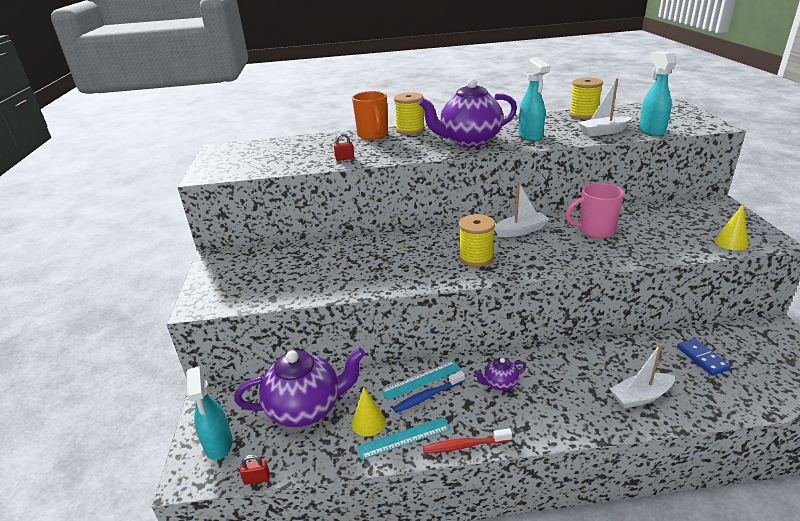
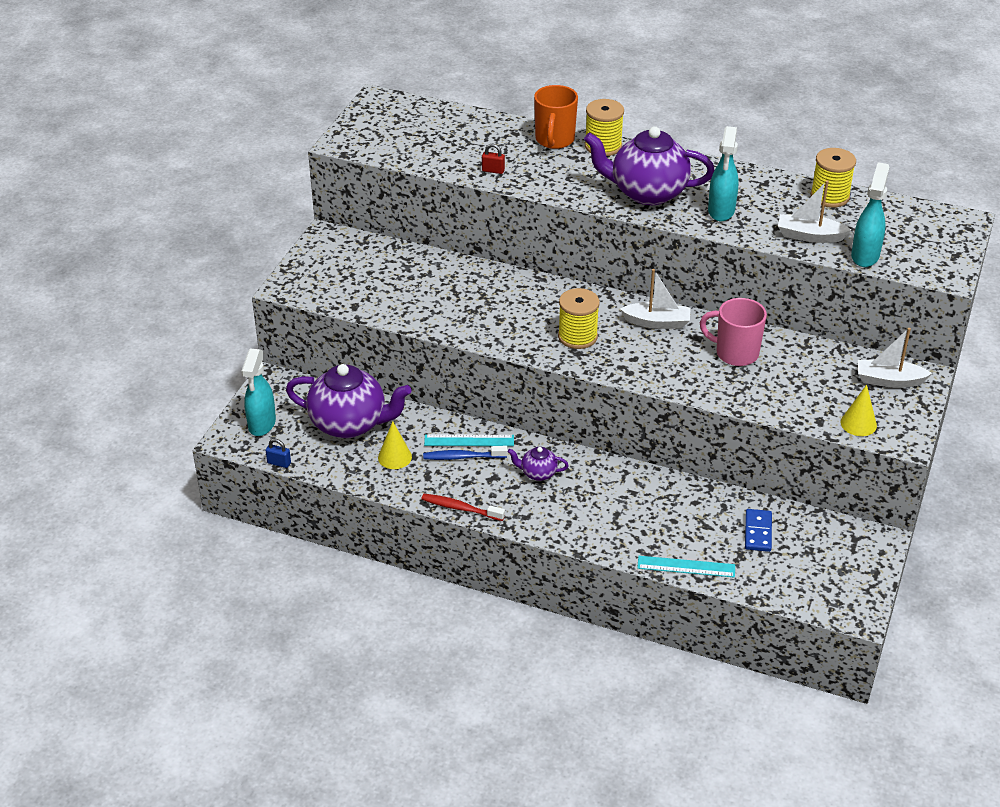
camera: 25 degrees right, 10 degrees up
(257, 479) = (279, 463): red padlock -> blue padlock
(404, 438) = (415, 481): turquoise ruler -> turquoise ruler (686, 567)
(641, 396) = (655, 537): white boat -> white boat (889, 380)

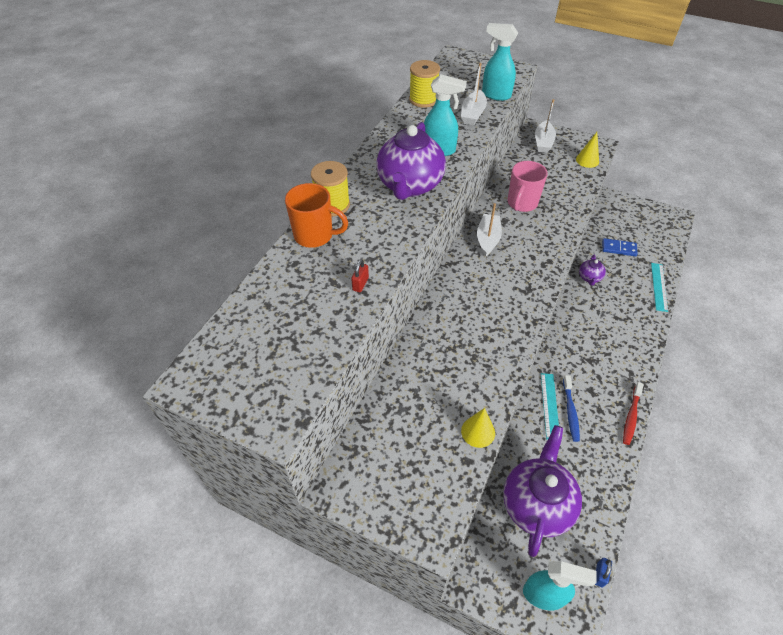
camera: 85 degrees left, 10 degrees up
(394, 457) = (577, 465): yellow cone -> yellow cone (478, 432)
(538, 473) = (582, 361): purple teapot -> purple teapot (589, 278)
(577, 336) = (507, 287): yellow spool -> none

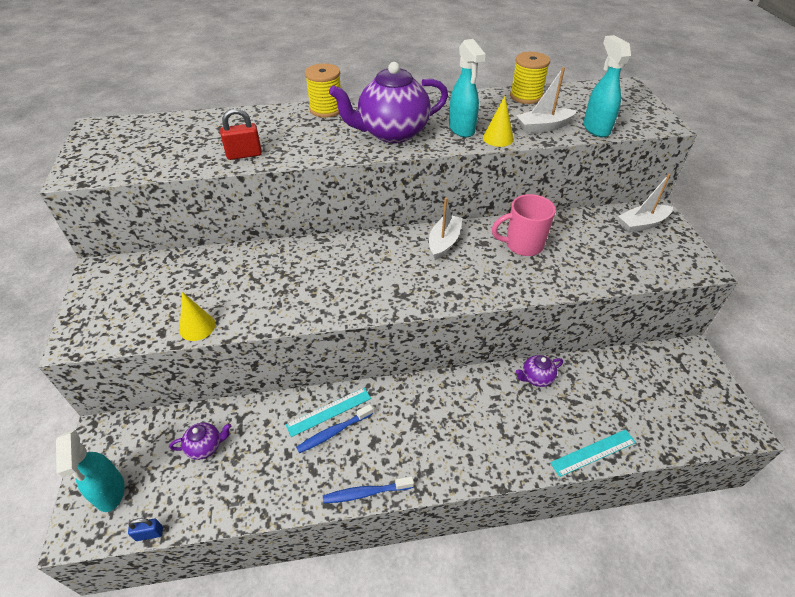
camera: 55 degrees right, 5 degrees down
(315, 236) = (282, 116): orange mug -> none
(360, 284) = (244, 155): red padlock -> red padlock, size x1.59
(488, 239) = (444, 242): white boat -> white boat turned 45 degrees counterclockwise
(536, 504) = (205, 446): purple teapot -> purple teapot, size x0.46
(587, 160) = (660, 267): yellow cone -> yellow cone (498, 138)
(618, 248) = (613, 388): blue domino -> none
(631, 416) = (365, 493): red toothbrush -> blue toothbrush

